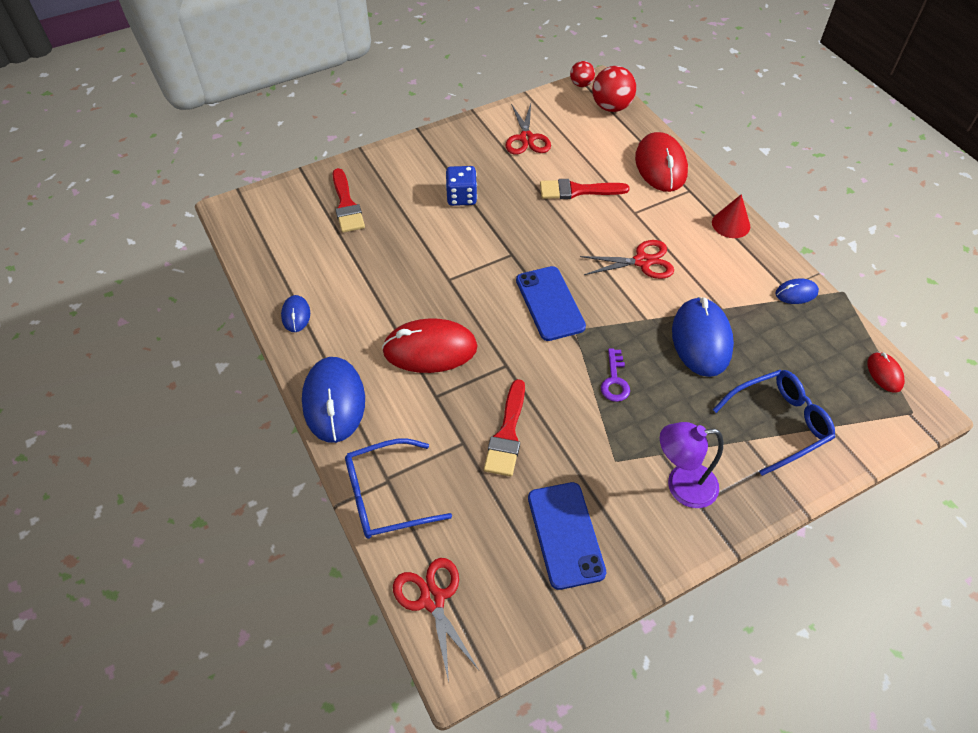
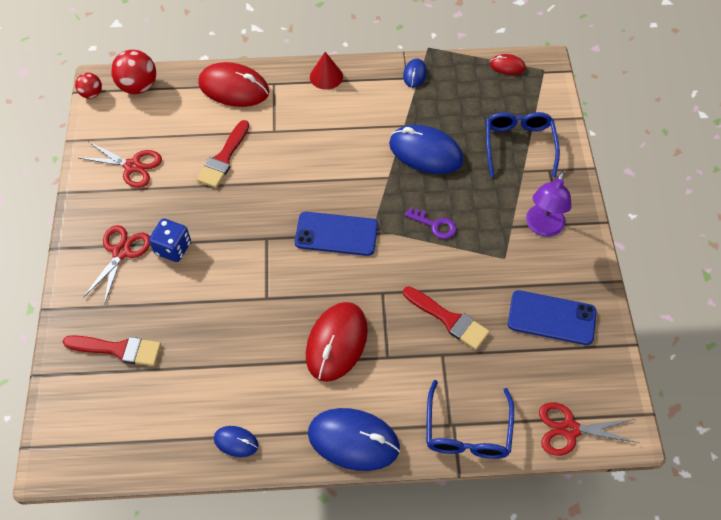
camera: 65 degrees left, 5 degrees up
(642, 261) = (329, 151): red scissors -> red scissors (121, 252)

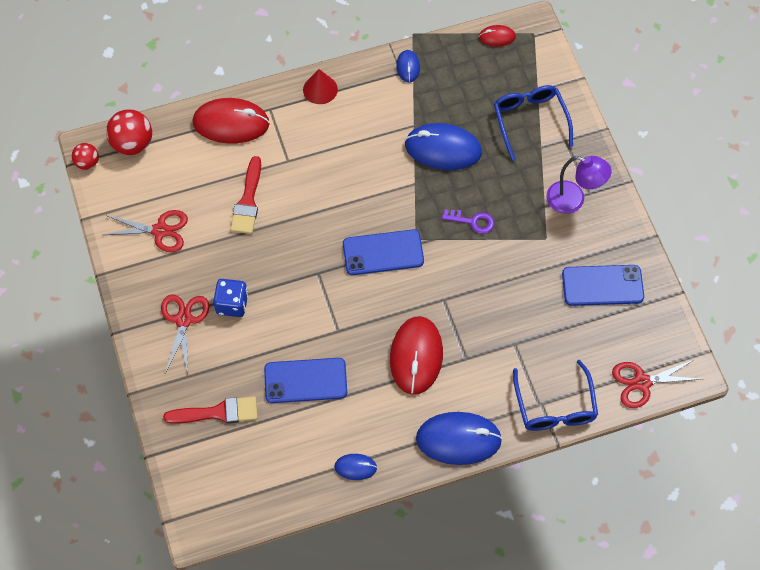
camera: 15 degrees left, 5 degrees up
(217, 339) = (305, 380): none -> blue phone
(449, 319) = (511, 310): red brush -> none
(542, 227) = (573, 200): purple lamp -> purple lamp turned 75 degrees counterclockwise

